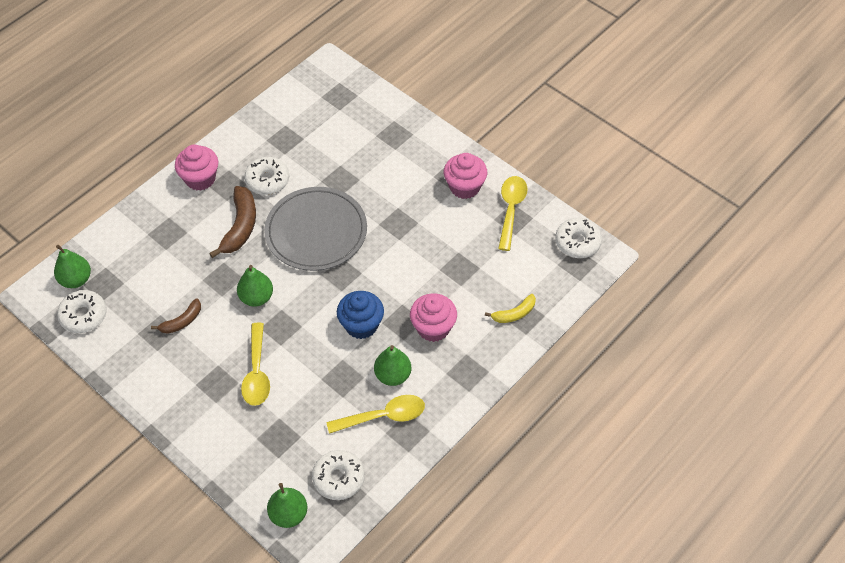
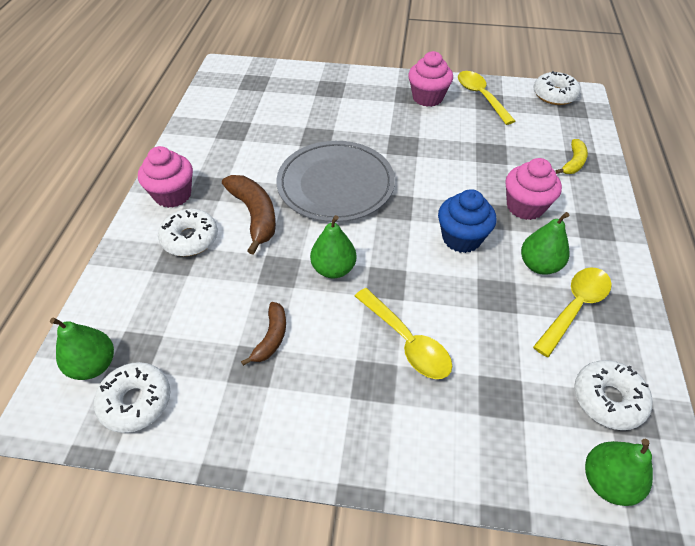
camera: 35 degrees left, 5 degrees down
(267, 180) = (246, 166): white donut -> white donut (190, 239)

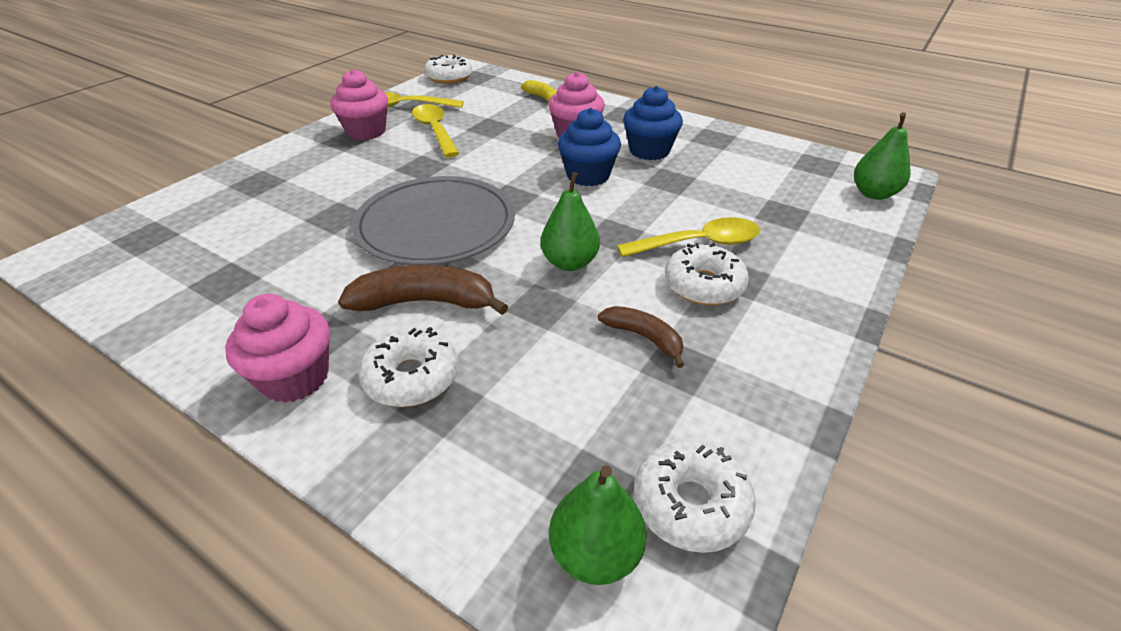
camera: 65 degrees left, 10 degrees down
(539, 265) = (649, 151): green pear -> blue cupcake
(575, 307) = (704, 151): yellow spoon -> yellow spoon (435, 131)
(608, 399) = (800, 169): white donut -> white donut (703, 285)

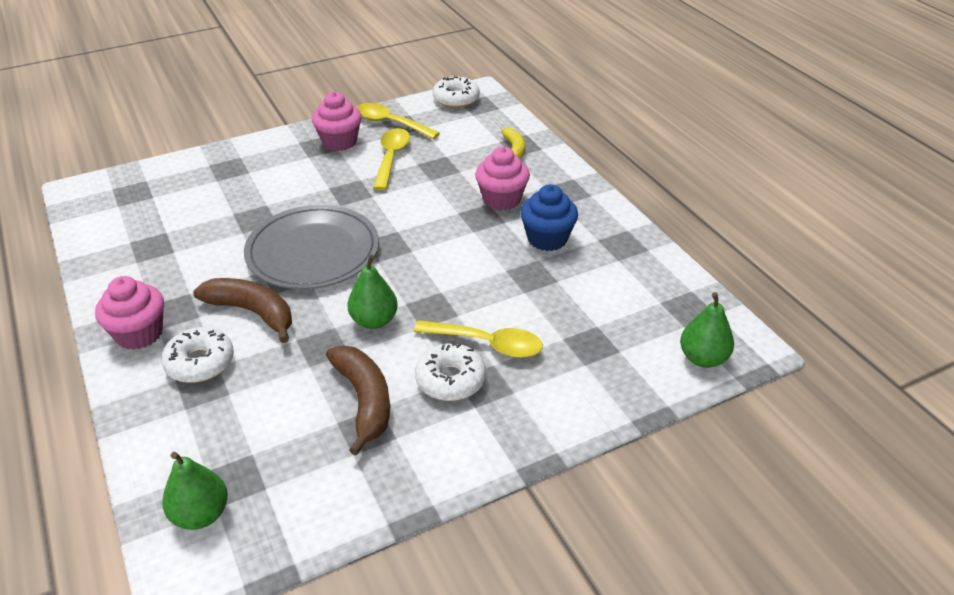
camera: 30 degrees right, 0 degrees up
(588, 175) = (468, 246): blue cupcake -> none
(644, 337) = (364, 400): brown banana -> brown banana, size x1.68
(690, 504) = (277, 517): white donut -> none

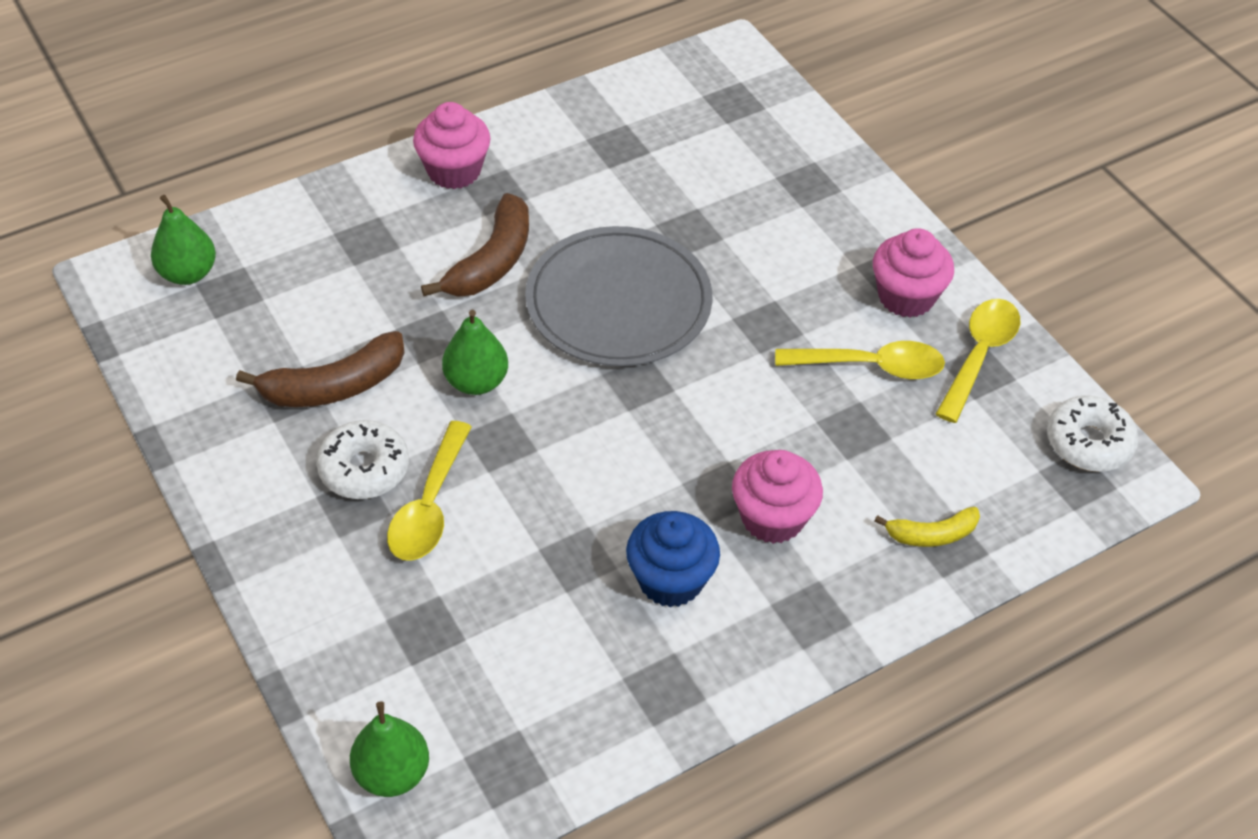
camera: 85 degrees right, 10 degrees up
(200, 363) = (404, 231): white donut -> none

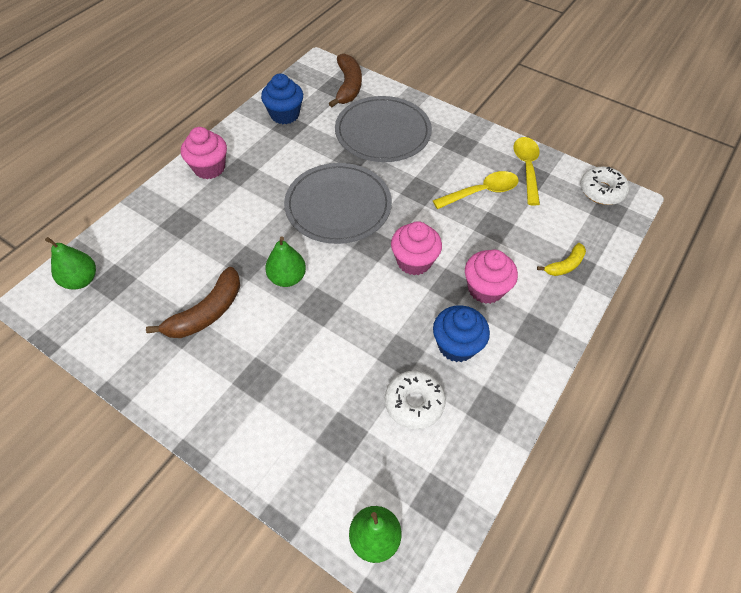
camera: 25 degrees left, 5 degrees up
(364, 469) = (251, 354): white donut -> white donut (414, 403)
(429, 506) = (302, 360): yellow spoon -> none
(492, 261) = (258, 209): brown banana -> brown banana (348, 86)
(621, 123) = (285, 115): none -> blue cupcake
(767, 208) = (383, 132): none -> grey plate
(906, 297) = (475, 152): pink cupcake -> pink cupcake (414, 261)

